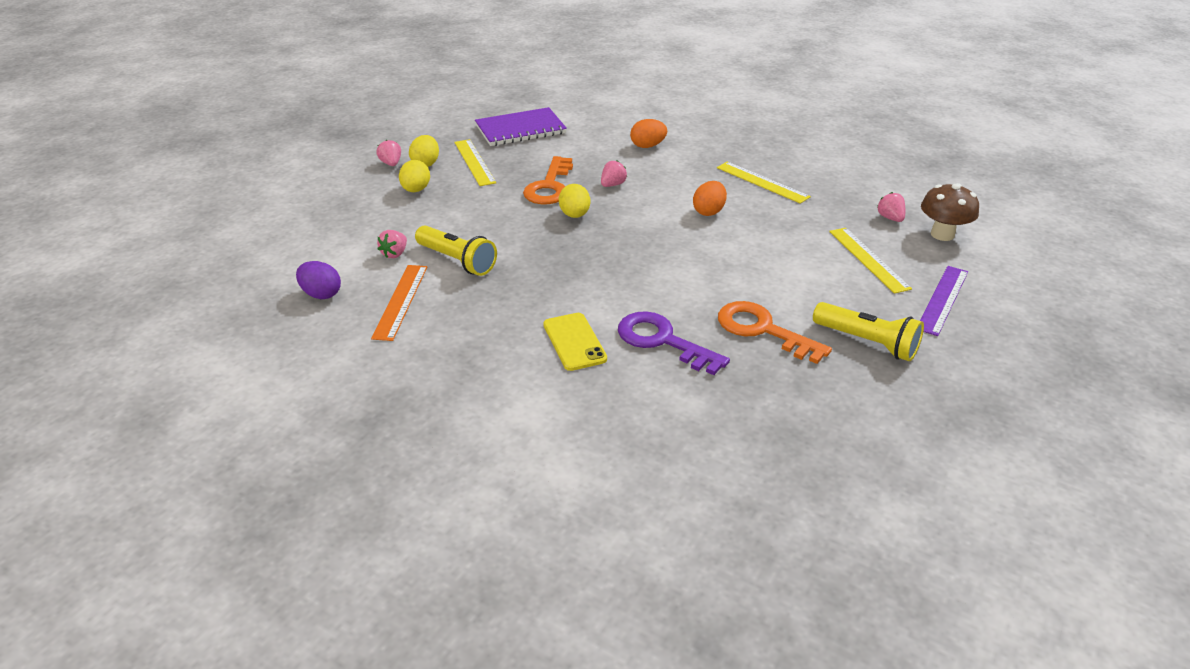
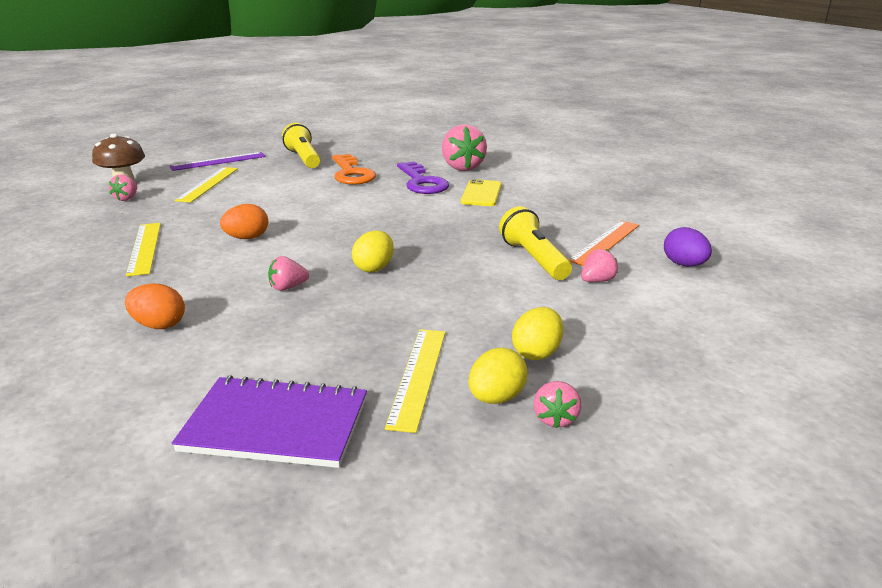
camera: 150 degrees left, 10 degrees down
(549, 186) = (359, 306): orange key -> none
(650, 397) = (462, 167): none -> pink strawberry

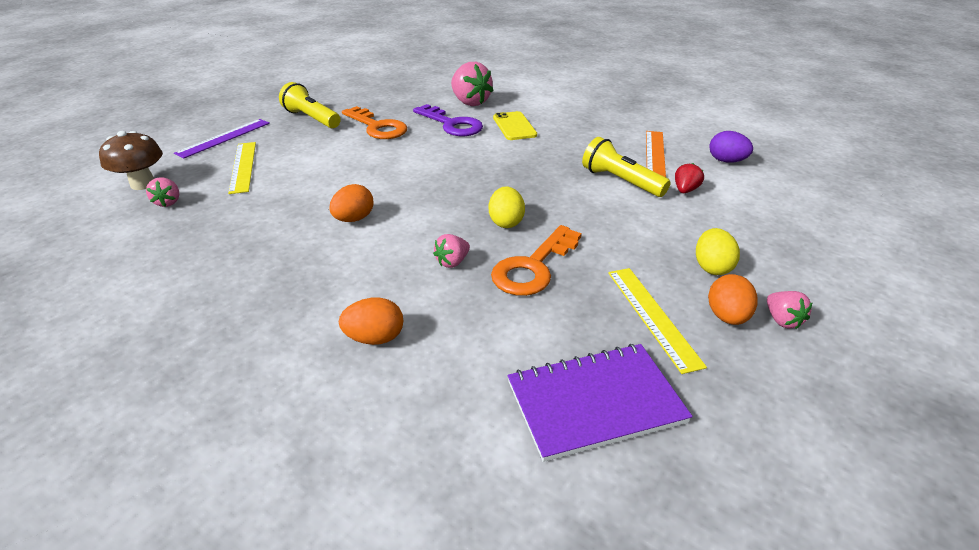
camera: 25 degrees left, 10 degrees up
(144, 248) = (258, 256): yellow ruler -> none
(354, 308) = (533, 267): none -> orange key
(496, 398) = (727, 316): yellow egg -> orange egg
(597, 281) = (685, 190): pink strawberry -> red strawberry

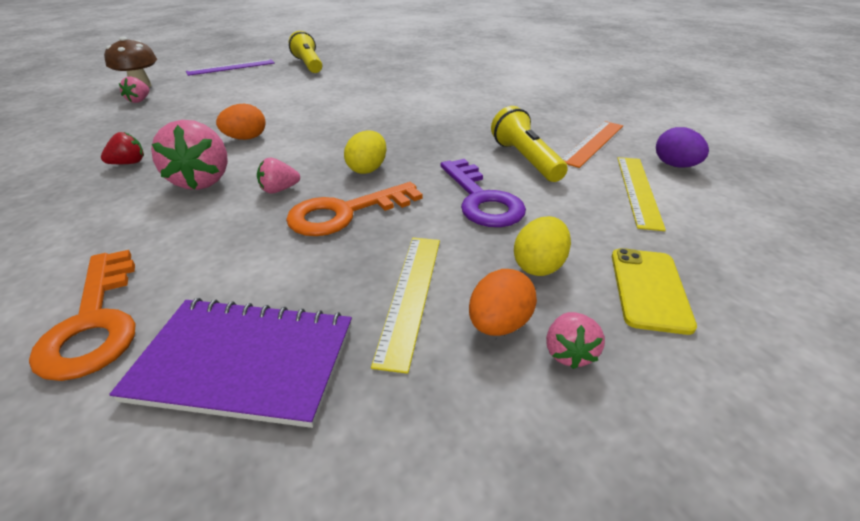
camera: 25 degrees right, 0 degrees up
(243, 166) = (218, 87): yellow ruler -> yellow ruler (638, 190)
(375, 338) = (139, 232): orange egg -> none
(377, 127) = (351, 78): orange key -> orange key (95, 322)
(452, 124) = (415, 86): purple key -> purple key (481, 199)
(470, 102) = (452, 72): pink strawberry -> pink strawberry (202, 181)
(514, 126) = (470, 96): yellow phone -> yellow phone (649, 289)
(685, 190) = (591, 182): red strawberry -> red strawberry (129, 163)

